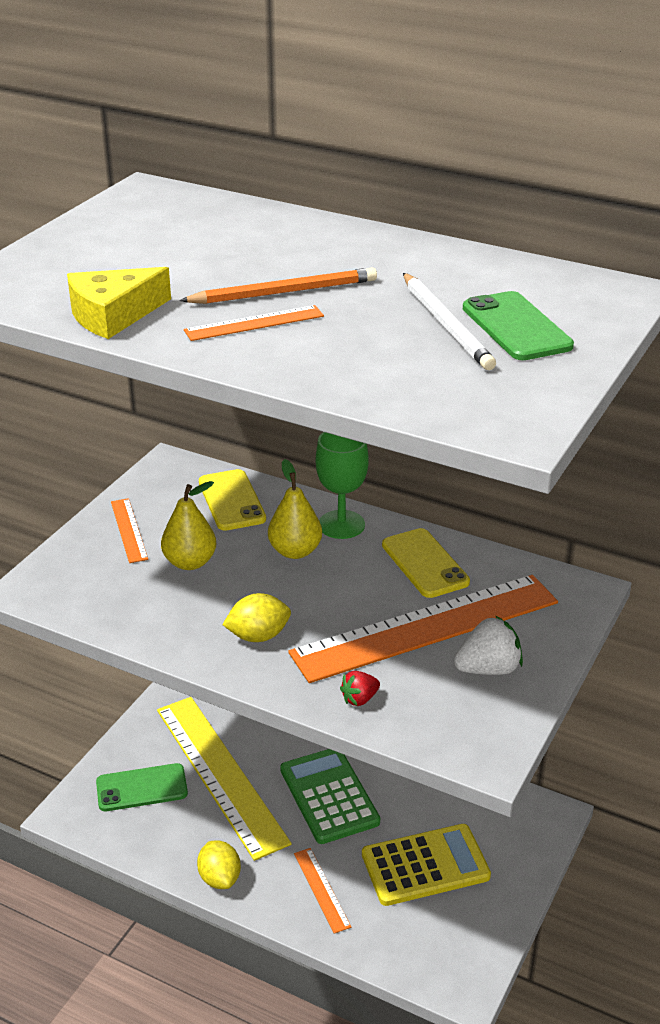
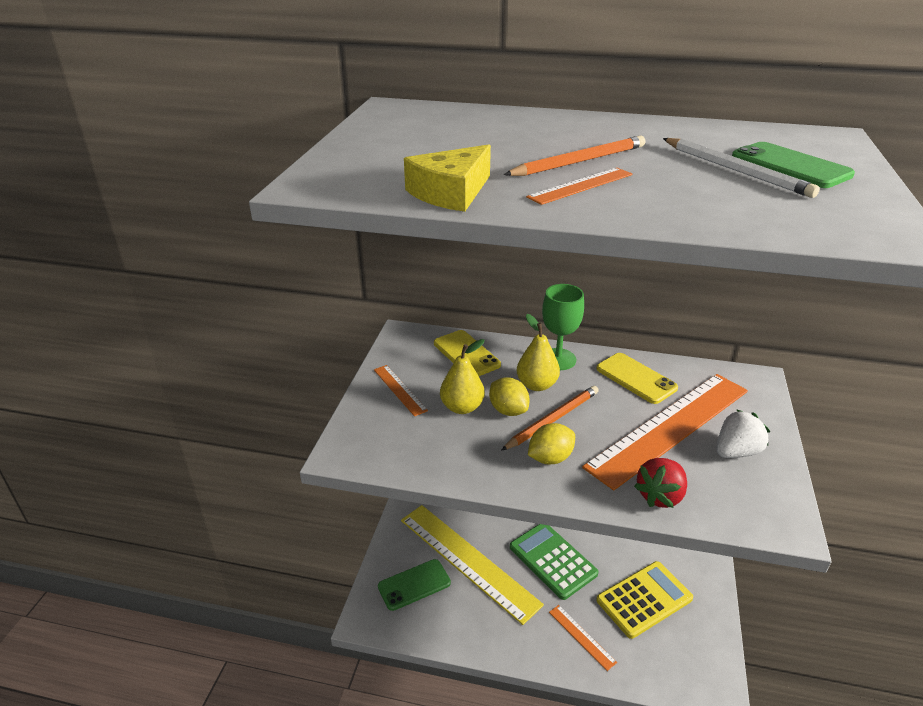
camera: 15 degrees left, 0 degrees up
(219, 878) = (503, 646): yellow lemon -> yellow lemon (508, 410)
(288, 594) = (552, 419): none -> orange pencil
(359, 699) = (660, 496): red strawberry -> red strawberry, size x1.70

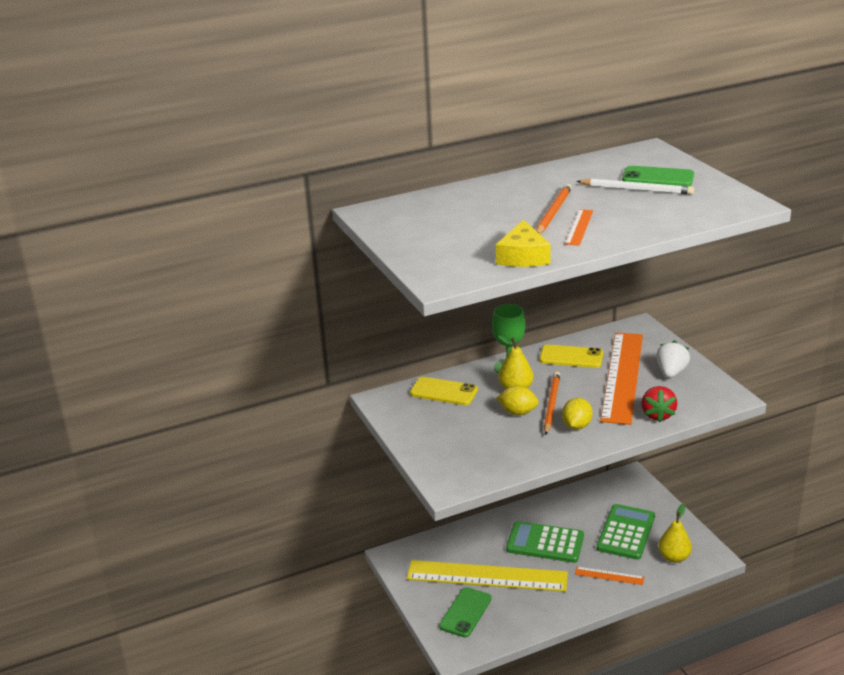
camera: 35 degrees left, 5 degrees down
(400, 389) = (430, 434): orange ruler -> none
(462, 407) = (486, 424): yellow pear -> yellow pear (674, 557)
(644, 599) = (626, 532): yellow calculator -> green calculator

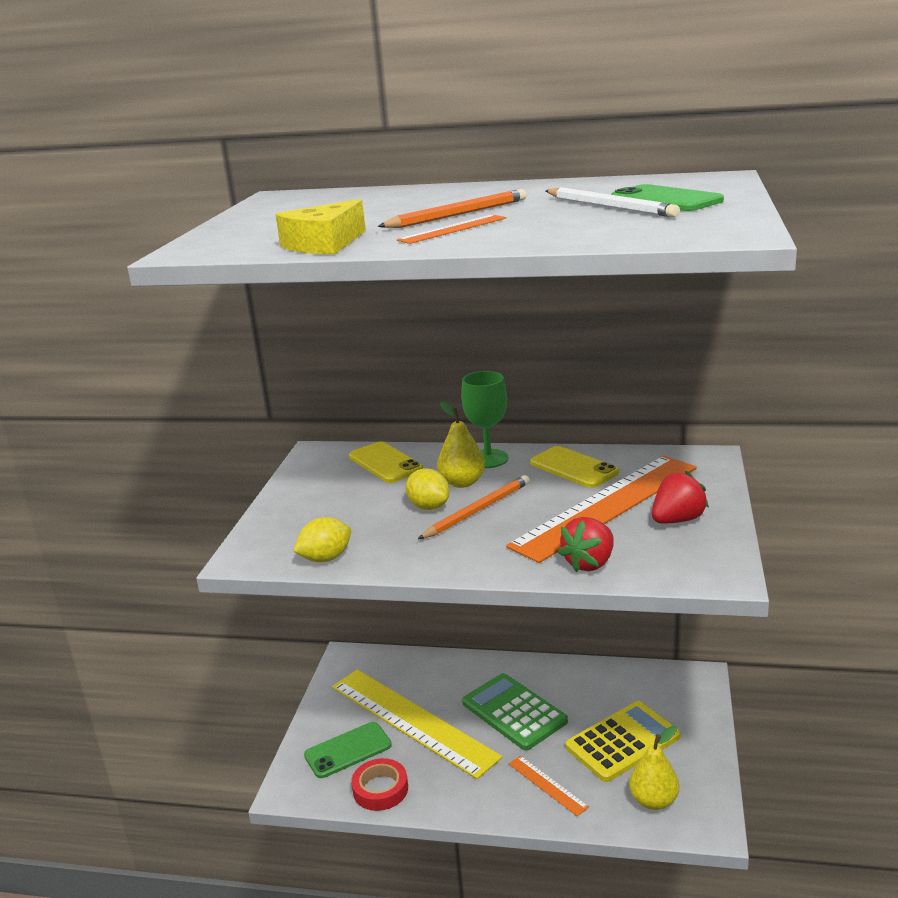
camera: 35 degrees right, 5 degrees down
(513, 624) = (380, 789): none -> red tape
(576, 426) = (472, 542): yellow lemon -> yellow lemon (325, 558)
(626, 532) = (623, 742): green calculator -> yellow calculator
(671, 372) = (677, 520): white strawberry -> red strawberry

